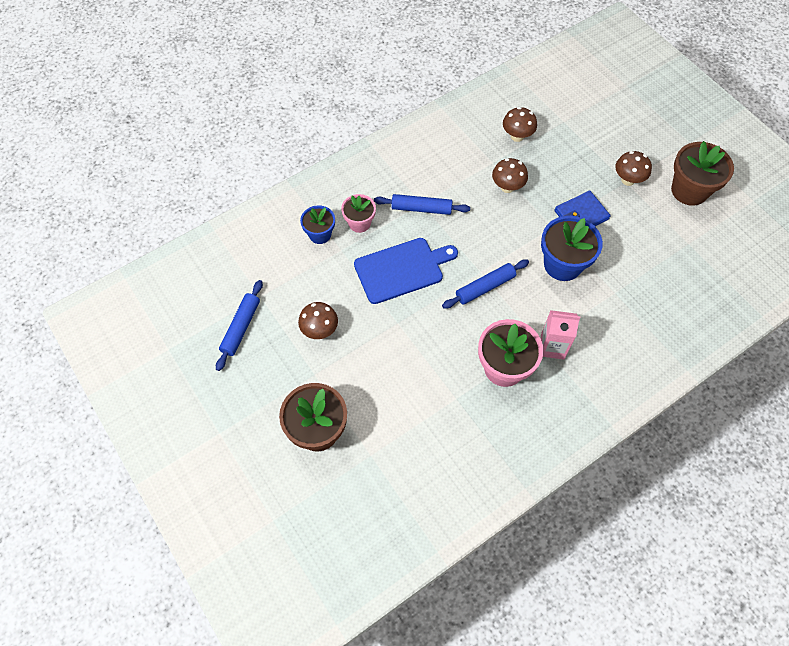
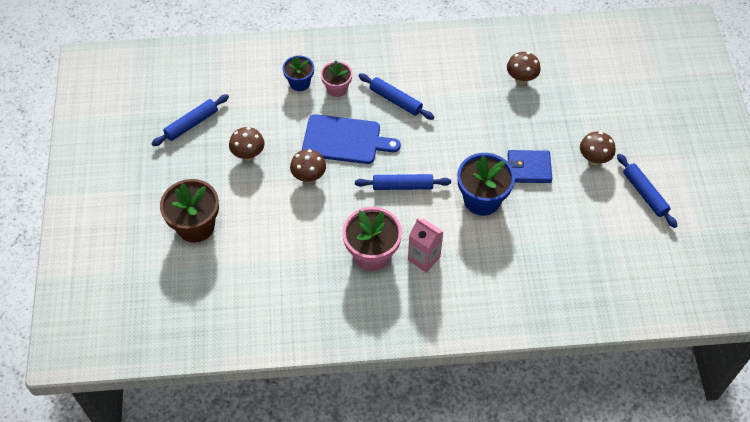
camera: 30 degrees right, 5 degrees down
(507, 187) = (481, 116): brown mushroom -> brown mushroom (309, 177)
(689, 190) = (644, 194): brown flower pot -> blue rolling pin

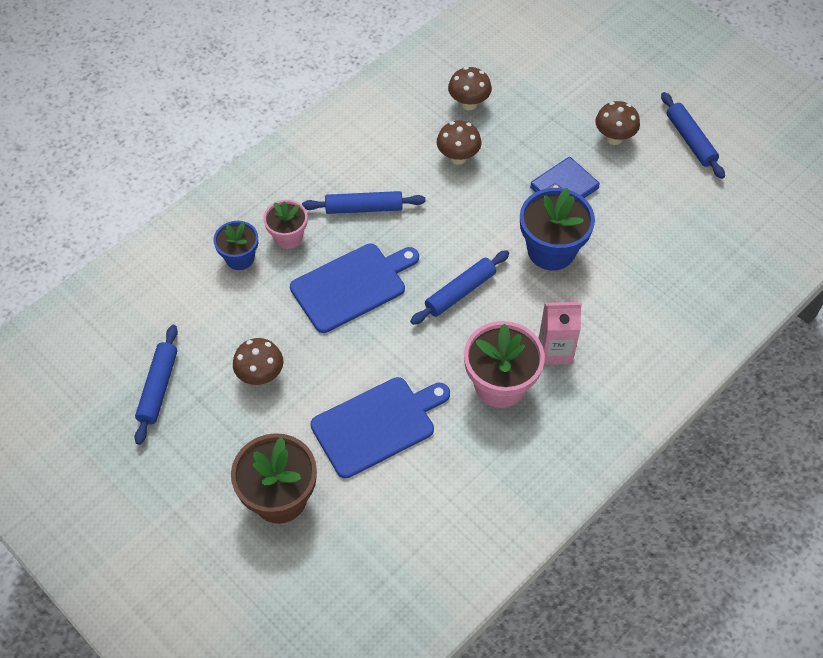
camera: 40 degrees left, 0 degrees up
(283, 225) = (377, 424): none -> blue cutting board
(309, 177) = (353, 352): brown mushroom -> brown mushroom (458, 157)
(644, 194) = (690, 140): blue rolling pin -> blue rolling pin turned 45 degrees clockwise

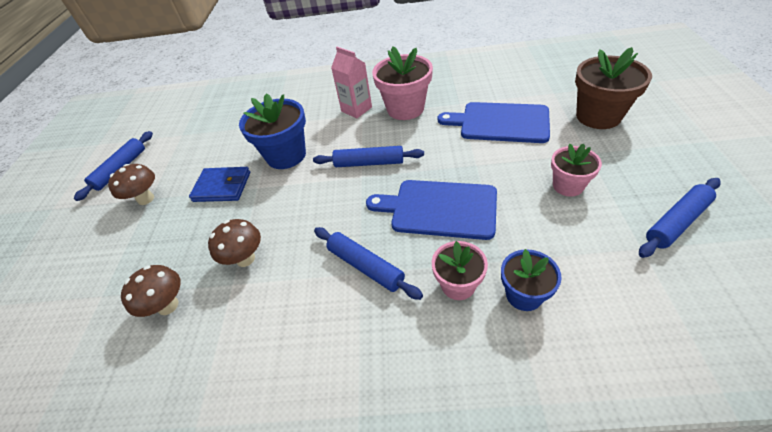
camera: 130 degrees left, 10 degrees down
(261, 376) = (568, 186): brown mushroom -> pink flower pot

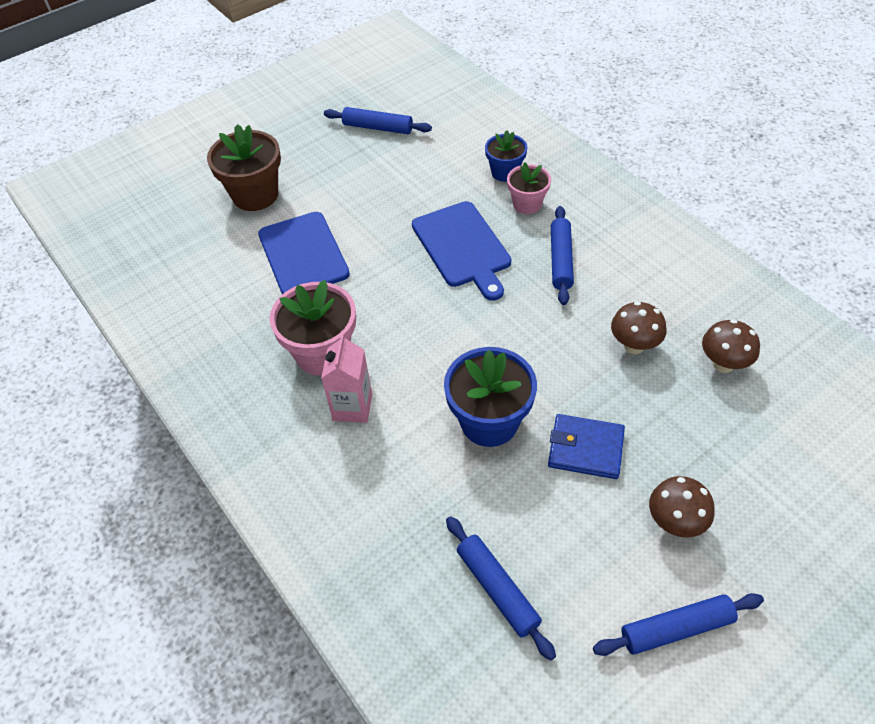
camera: 130 degrees left, 5 degrees up
(222, 187) = (585, 449): blue wallet -> blue wallet turned 45 degrees counterclockwise
(369, 163) = (442, 331): blue rolling pin -> blue rolling pin (497, 589)
(568, 186) = (375, 185): pink flower pot -> none

